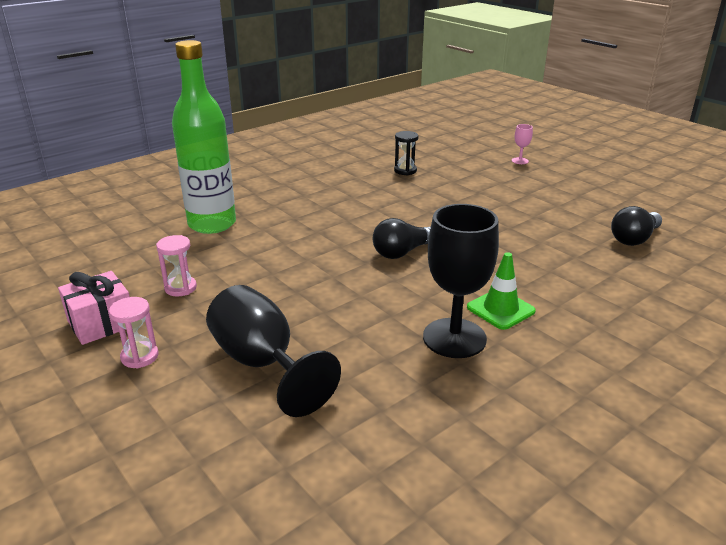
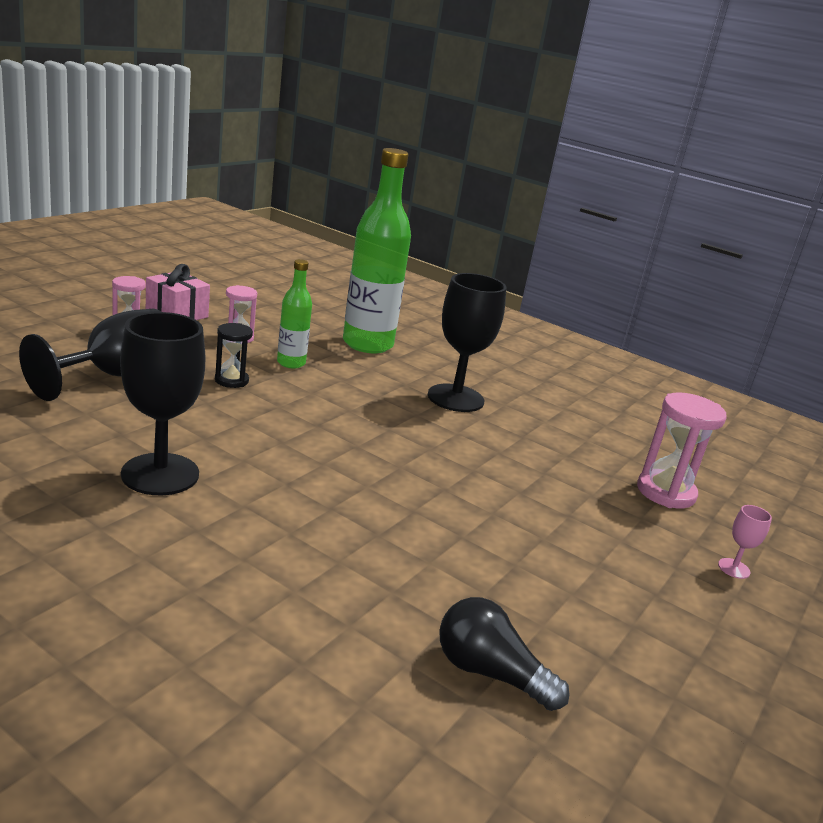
camera: 70 degrees right, 5 degrees down
(246, 264) = (291, 363): none -> green bottle
(321, 202) = (455, 398): none -> black goblet
(402, 252) = (349, 448): black light bulb -> none
(405, 171) = (595, 456): black hourglass -> black hourglass (231, 380)
(446, 160) = (665, 492): none -> pink hourglass
(500, 309) = (226, 510): green traffic cone -> none

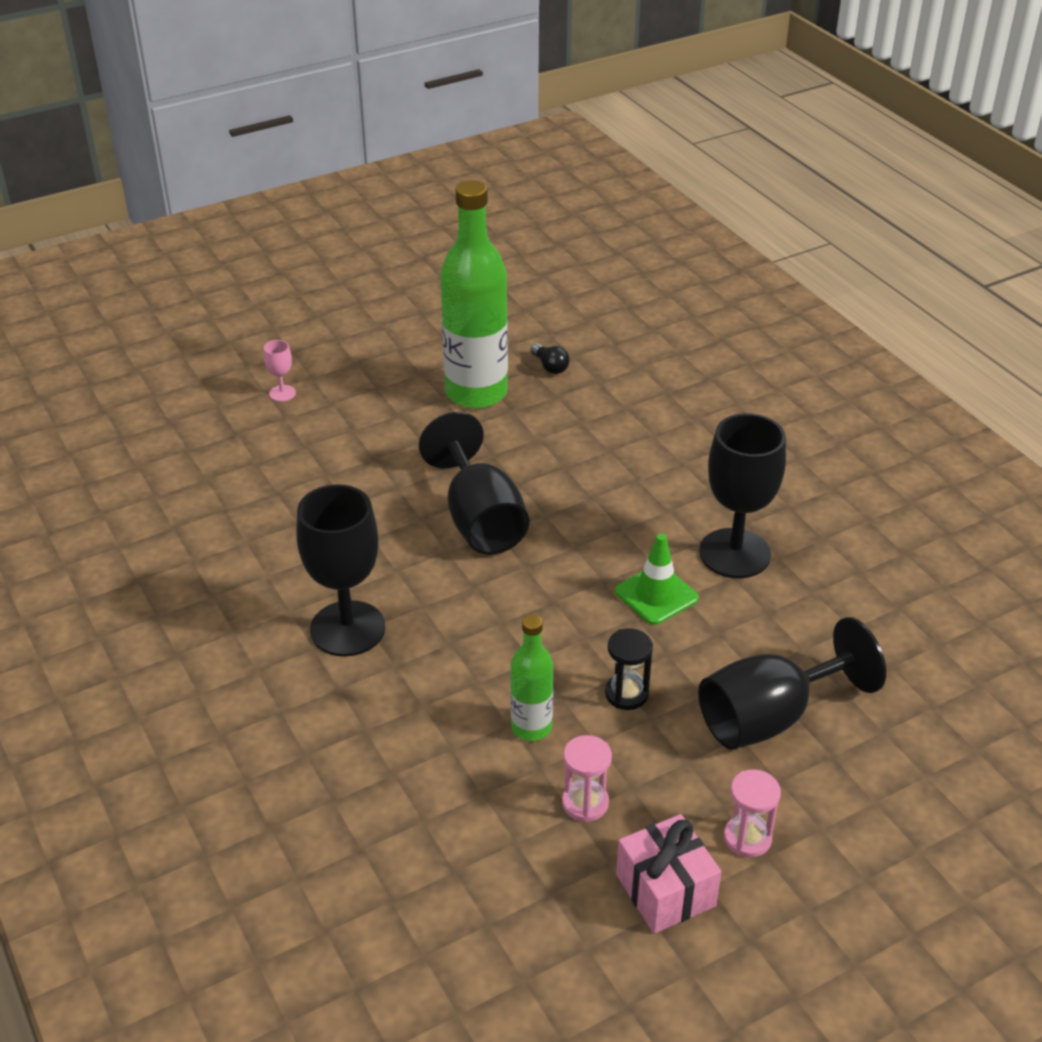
camera: 150 degrees left, 15 degrees up
(230, 436) = (656, 595): none -> green traffic cone
(367, 344) = (386, 769): green bottle -> green bottle (476, 393)
(423, 474) = (479, 519): none -> black goblet
(489, 673) = (550, 366): black light bulb -> black light bulb, size x0.59
(665, 492) = (243, 465): pink hourglass -> none

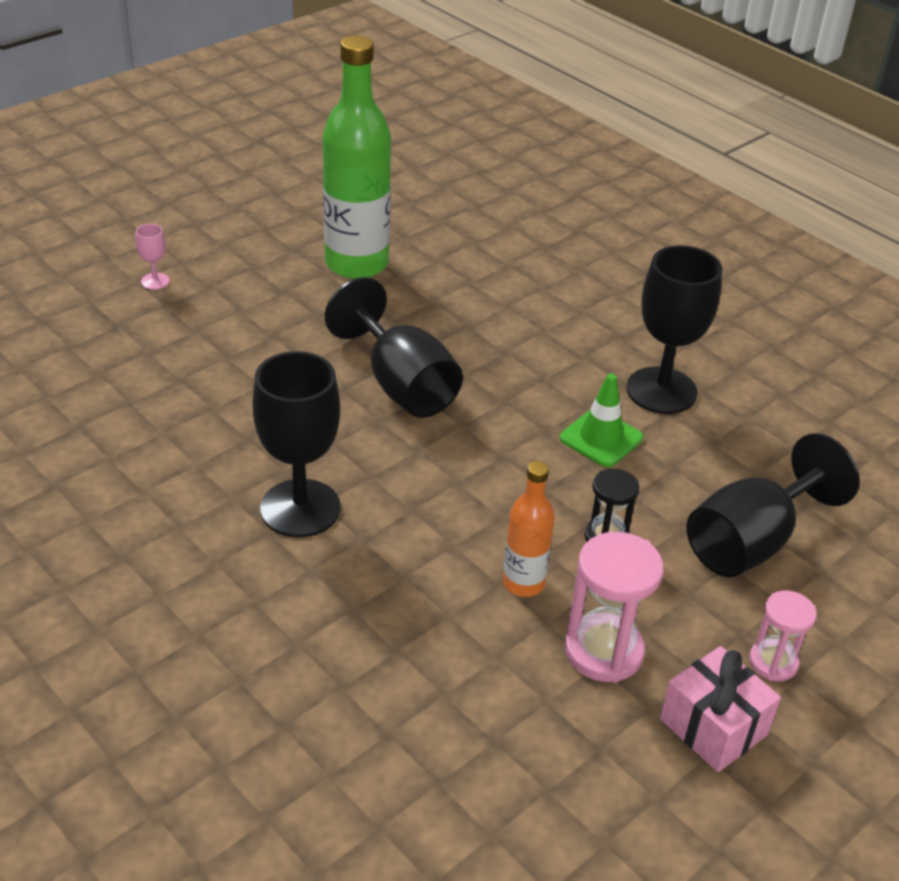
camera: 15 degrees left, 0 degrees up
(531, 727) = (523, 583): green bottle -> orange bottle
(550, 366) = (422, 233): black light bulb -> none
(585, 803) = (603, 651): pink hourglass -> pink hourglass, size x1.63

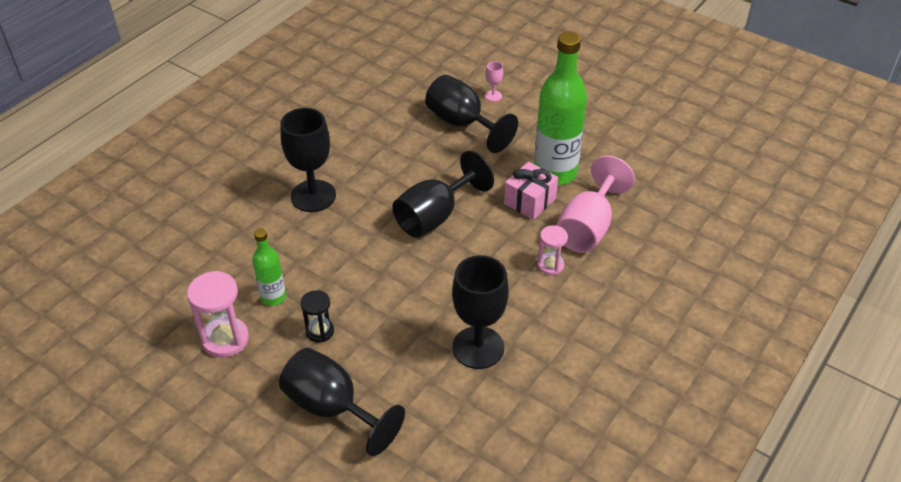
camera: 80 degrees right, 5 degrees up
(205, 322) = (462, 124): none -> black goblet
(473, 262) = (587, 227): none -> pink goblet
(523, 583) = (273, 297): orange bottle -> green bottle
(601, 438) = (414, 319): green traffic cone -> none
(713, 727) = (174, 395): pink gift -> pink gift (530, 201)
(773, 662) = (227, 423): pink hourglass -> pink hourglass (550, 265)

